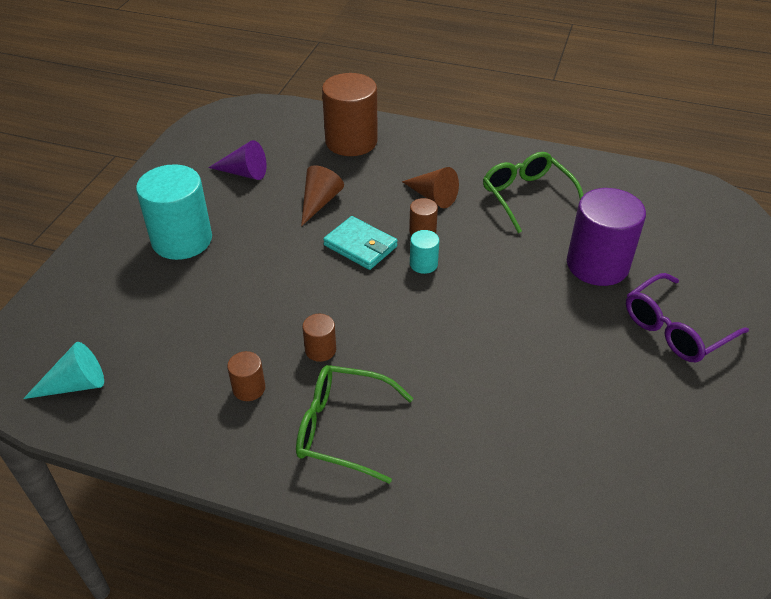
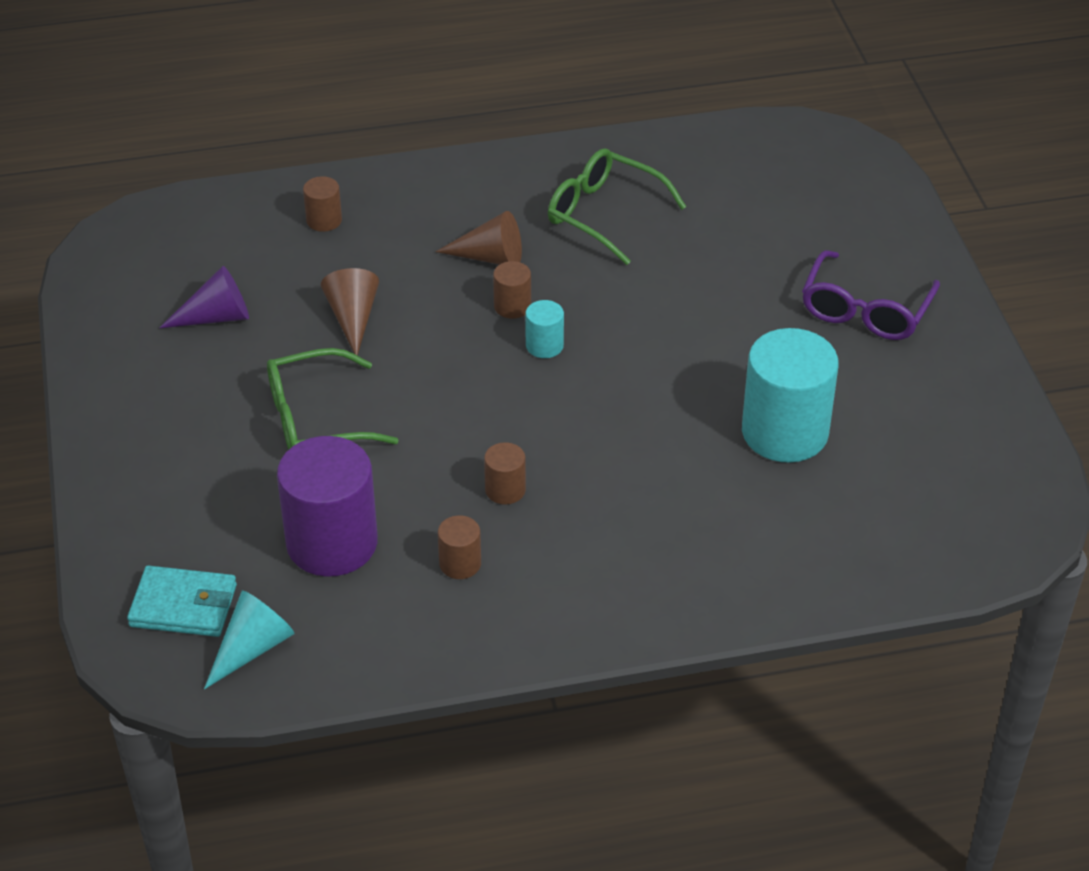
camera: 30 degrees left, 0 degrees up
(182, 240) = (217, 435): turquoise cylinder -> turquoise cylinder (784, 432)
(342, 428) = (597, 558): green glasses -> green glasses (315, 419)
(351, 141) = (324, 220): brown cylinder -> brown cylinder, size x0.46
(360, 246) = (451, 353): turquoise wallet -> turquoise wallet (183, 605)
(597, 265) = (740, 269): purple cylinder -> purple cylinder (332, 543)

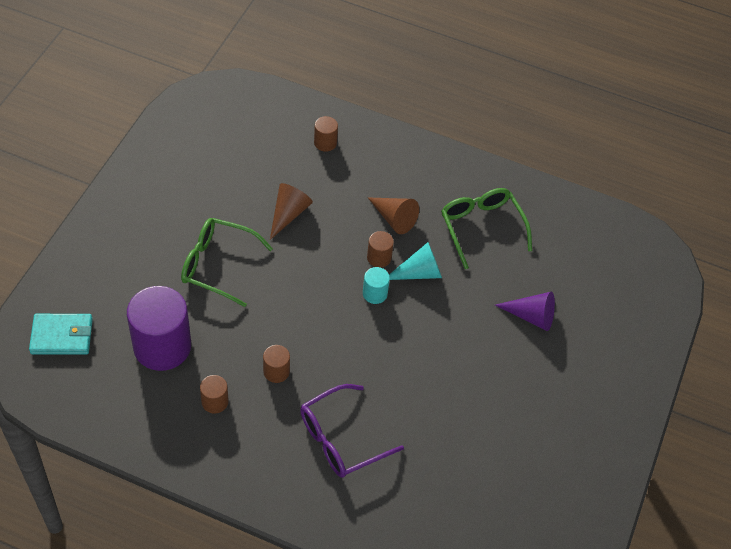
camera: 30 degrees right, 10 degrees up
(183, 605) = (62, 336): turquoise wallet -> turquoise wallet turned 45 degrees counterclockwise
(216, 317) = (220, 171): purple cone -> purple cone (531, 316)
(252, 648) = (73, 383): turquoise cone -> turquoise cone (419, 273)
(784, 432) = (460, 434): turquoise cylinder -> none
(865, 310) = (578, 383): purple glasses -> purple glasses (341, 439)

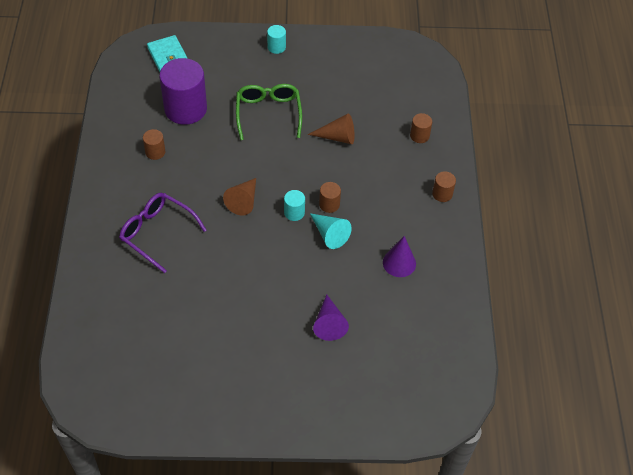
camera: 70 degrees right, 0 degrees up
(116, 219) = (276, 47): none -> turquoise cylinder
(276, 371) = (195, 177): brown cylinder -> brown cylinder (442, 194)
(394, 219) = (372, 202): brown cone -> brown cone (243, 201)
(481, 227) = (399, 263): green glasses -> purple cone

